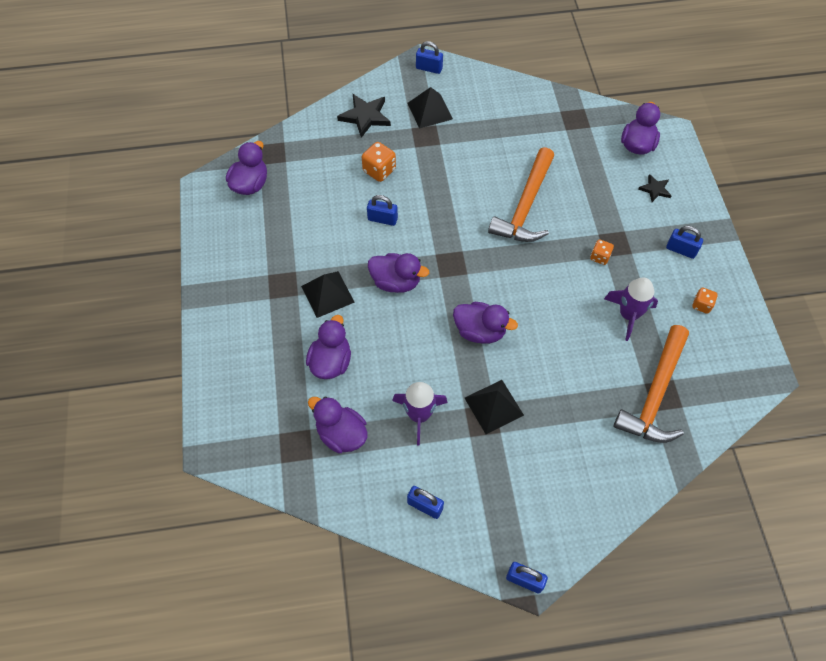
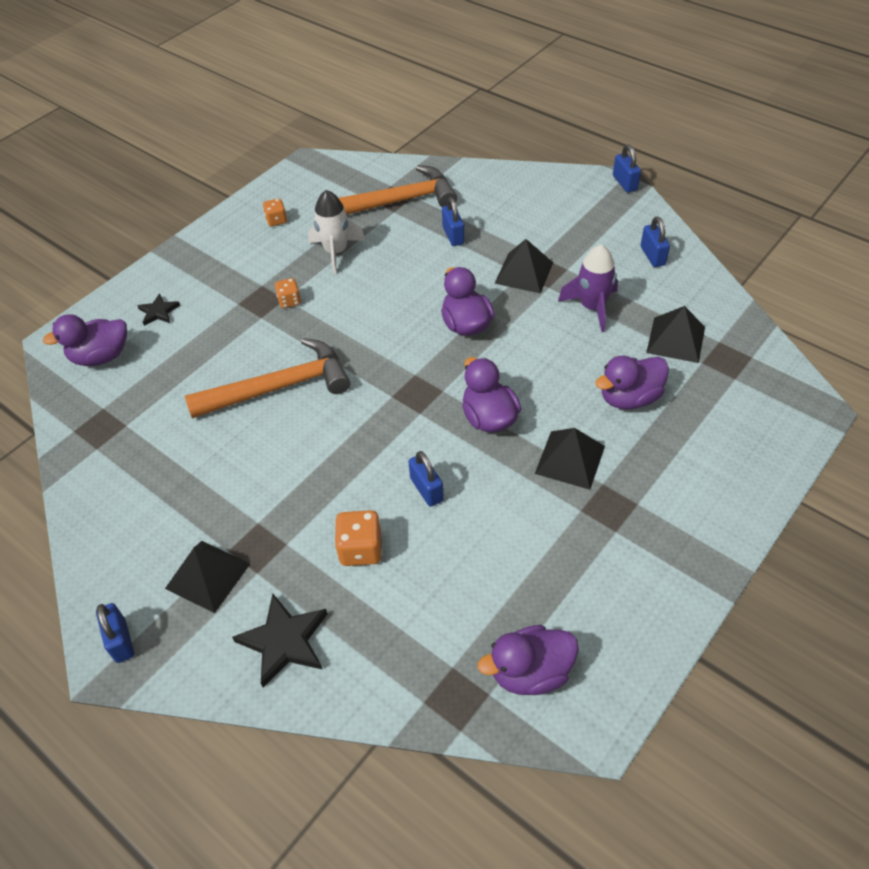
camera: 130 degrees left, 10 degrees down
(341, 434) = (675, 339): purple duck -> black pyramid
(628, 315) = (336, 252): purple rocket -> white rocket
(681, 250) = (224, 259): blue padlock -> blue padlock (453, 235)

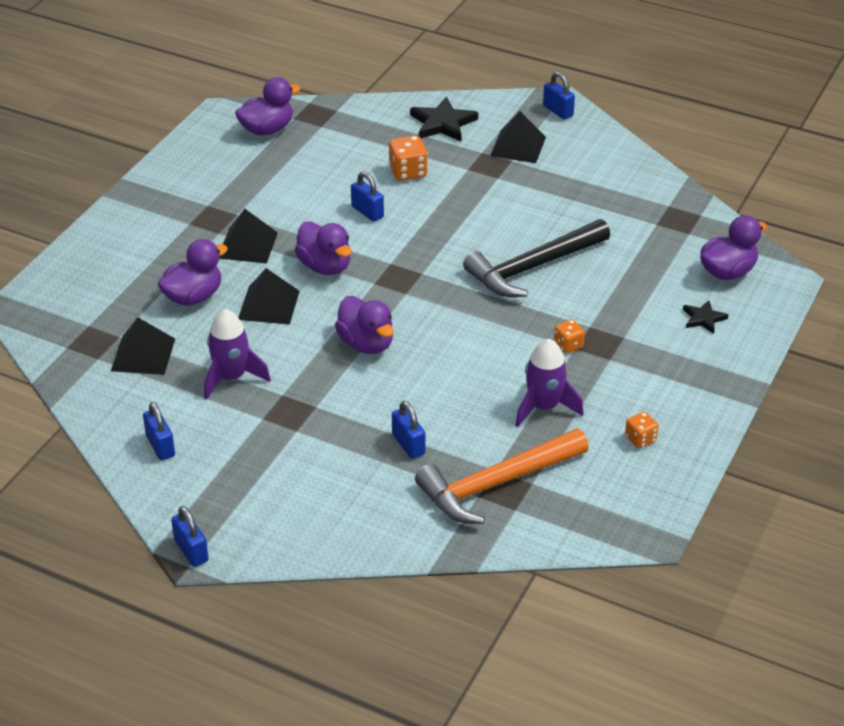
camera: 165 degrees right, 10 degrees down
(278, 387) = (534, 267): orange hammer -> black hammer
(336, 252) = (544, 407): white rocket -> purple rocket
(524, 273) = (313, 407): black pyramid -> black pyramid (269, 305)

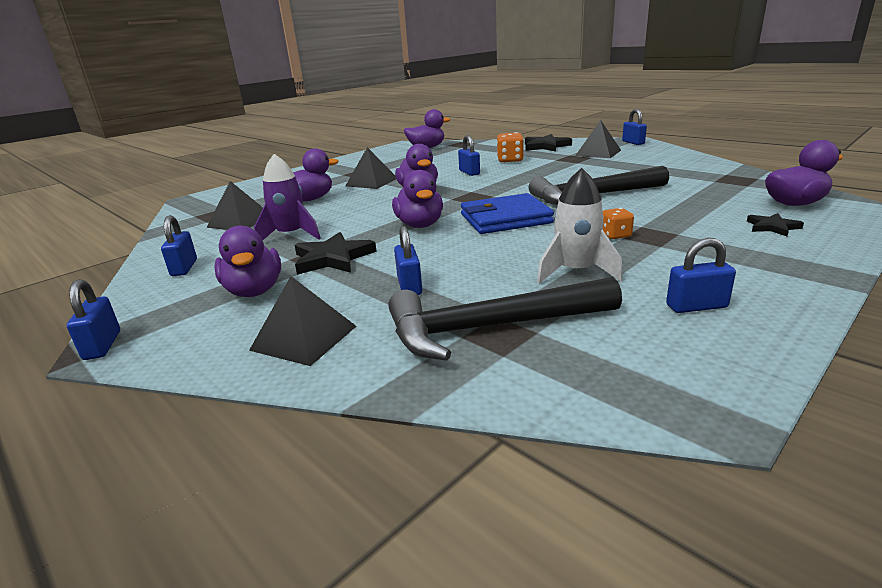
camera: 20 degrees right, 15 degrees down
(267, 469) = (254, 291): none -> purple duck
(269, 305) = (359, 204): black pyramid -> black pyramid (304, 338)
(309, 412) = (333, 258): none -> black star
(453, 323) = (505, 219): none -> blue wallet
(497, 484) = (491, 328): orange hammer -> black hammer
(544, 407) = (575, 272): purple rocket -> white rocket
(640, 439) = (696, 306): orange dice -> blue padlock

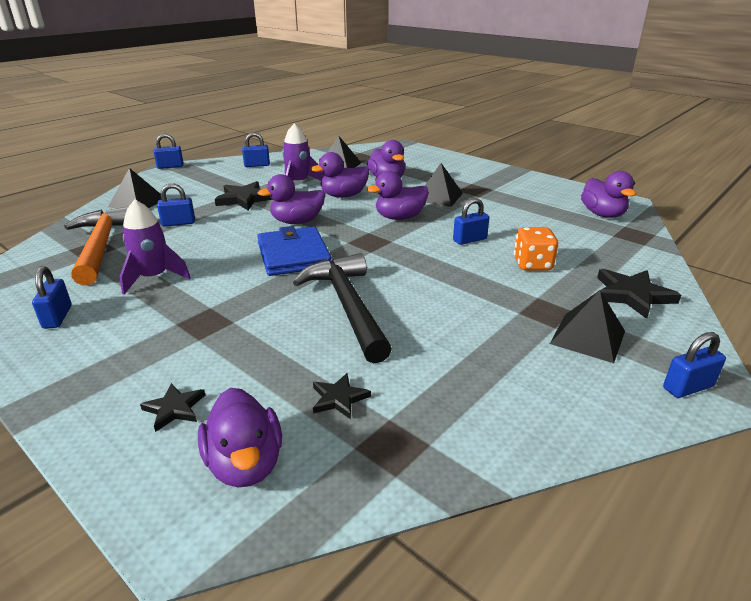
camera: 85 degrees right, 5 degrees up
(254, 291) = (207, 185): purple duck -> purple duck (343, 196)
(491, 328) = (101, 246): black hammer -> orange hammer
(575, 272) = (154, 278): white rocket -> purple rocket
(615, 235) = (217, 304): orange dice -> none
(708, 190) = (339, 398): none -> black star

